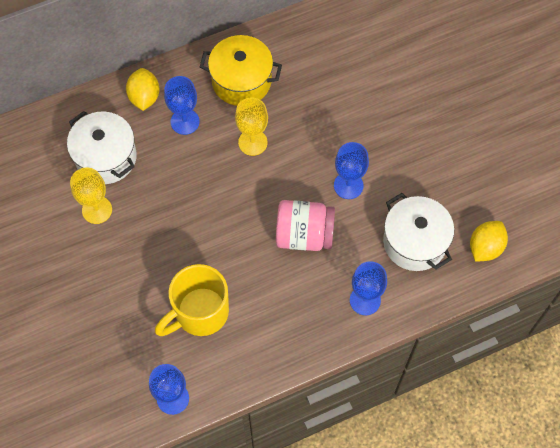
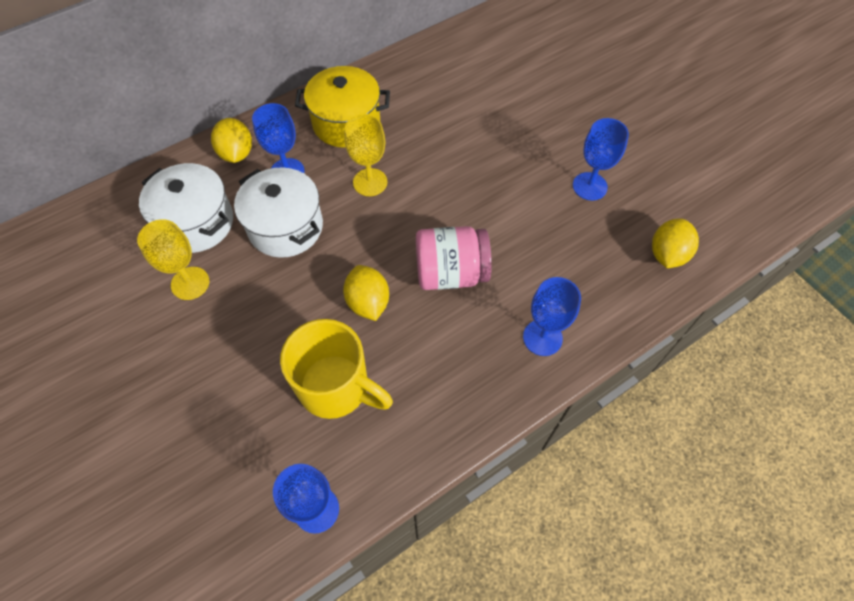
camera: 10 degrees left, 5 degrees down
(199, 313) = (336, 388): yellow mug -> yellow mug turned 105 degrees counterclockwise
(234, 249) = (368, 302): none -> yellow lemon
(348, 185) = (490, 211): blue goblet -> blue goblet (589, 186)
(414, 242) = (584, 261): white pot -> white pot (285, 227)

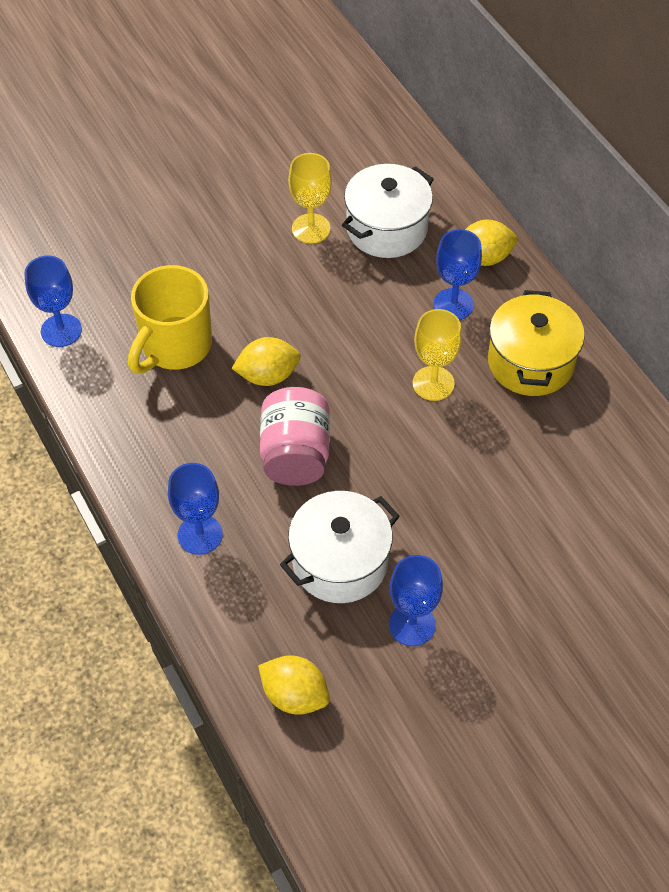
camera: 95 degrees right, 5 degrees down
(285, 227) = (374, 304): white pot -> white pot (340, 562)

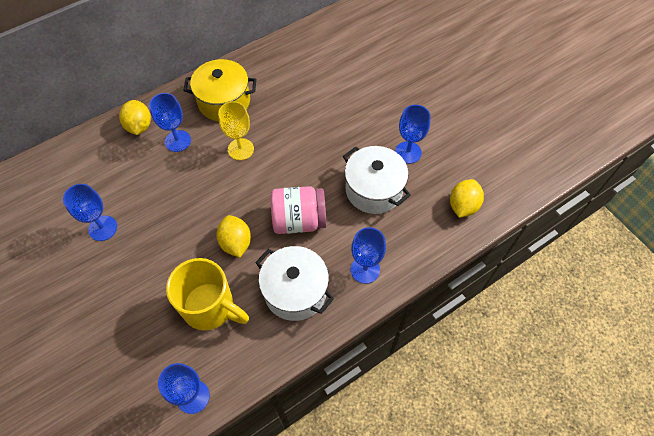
camera: 95 degrees left, 5 degrees up
(311, 228) = (103, 228): yellow goblet -> blue goblet
(387, 228) = (108, 181): white pot -> white pot (295, 291)

